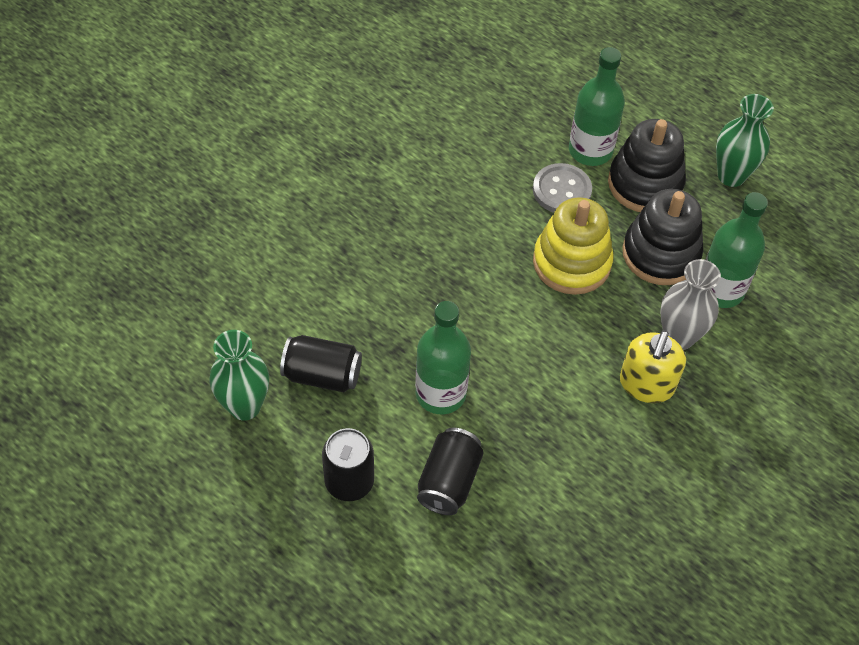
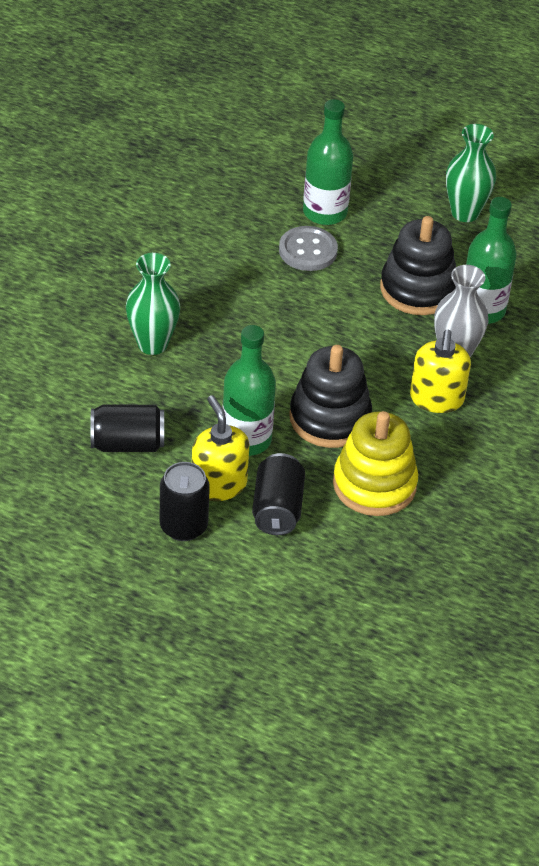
camera: 15 degrees left, 10 degrees down
(245, 406) = (61, 482): green vase -> green vase (152, 344)
(398, 440) = (218, 484): none -> yellow soap dispenser
(571, 262) = (336, 310): yellow stacking toy -> yellow stacking toy (374, 484)
(645, 184) = (385, 233): black stacking toy -> black stacking toy (330, 418)

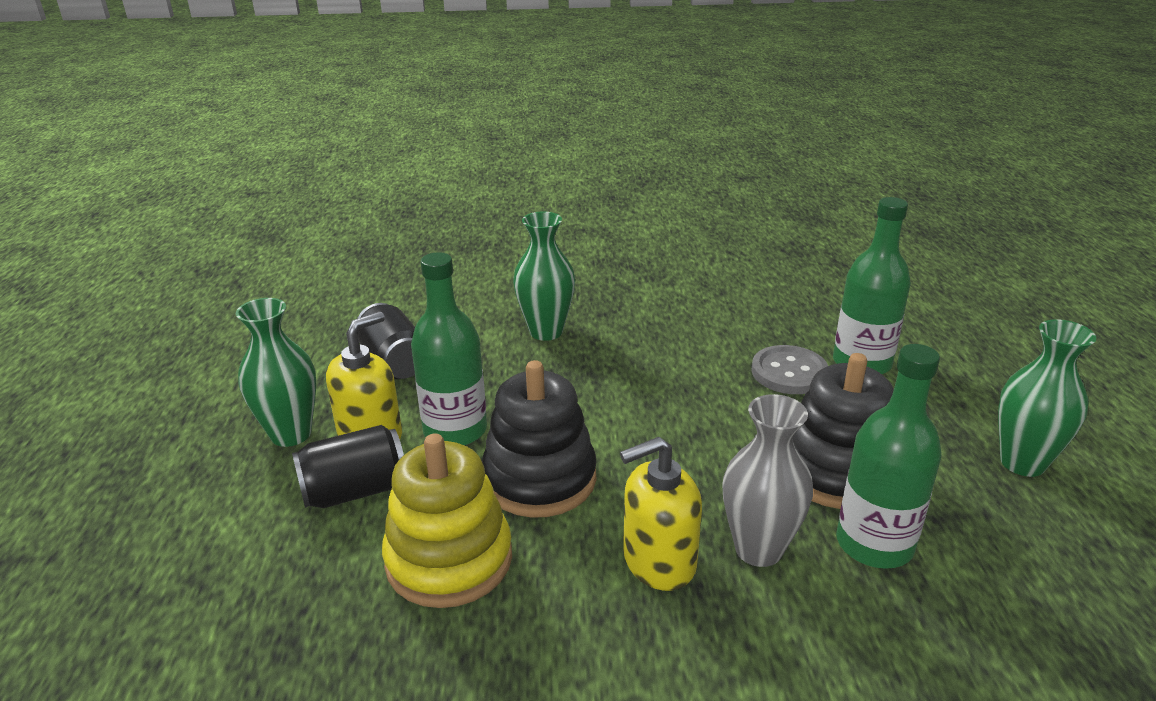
camera: 65 degrees right, 15 degrees down
(183, 526) = (291, 434): black can -> green vase

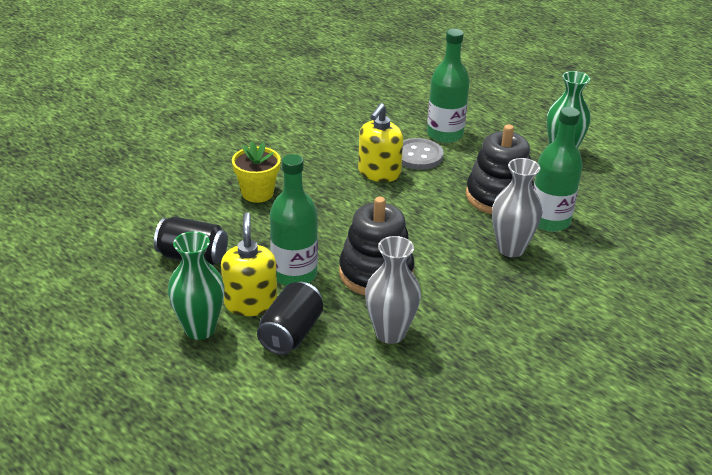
camera: 45 degrees left, 5 degrees up
(449, 559) = (390, 333): yellow stacking toy -> grey vase
(546, 331) = (257, 193): green vase -> yellow flower pot
(658, 561) = (479, 278): yellow soap dispenser -> yellow soap dispenser (379, 173)

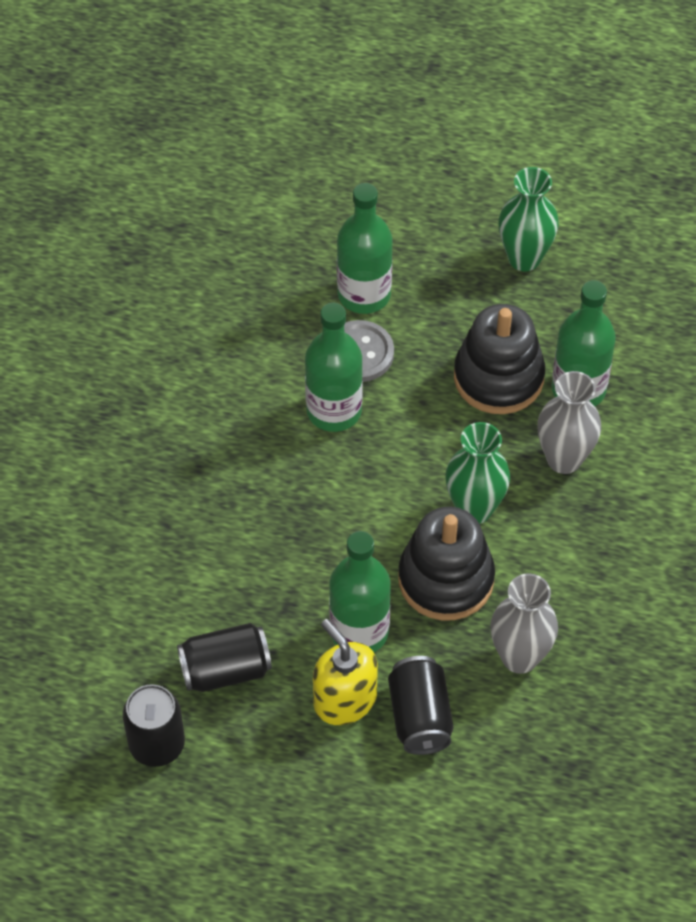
camera: 30 degrees left, 20 degrees up
(114, 273) = (157, 744): none -> black can
(200, 329) = (320, 766): green vase -> green vase (474, 509)
(257, 193) = (216, 526): yellow flower pot -> none
(379, 173) = (334, 411): yellow soap dispenser -> green bottle

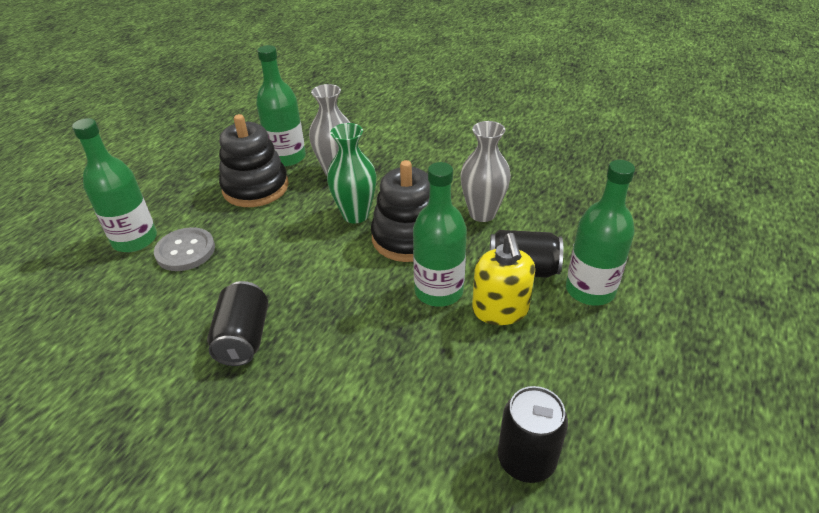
camera: 75 degrees left, 15 degrees down
(225, 670) = (454, 387): black can -> black can (244, 338)
(334, 411) = (228, 273): green bottle -> green bottle (590, 290)
(344, 700) = (500, 310): yellow soap dispenser -> yellow soap dispenser turned 75 degrees counterclockwise
(524, 258) = (170, 162): green vase -> none

